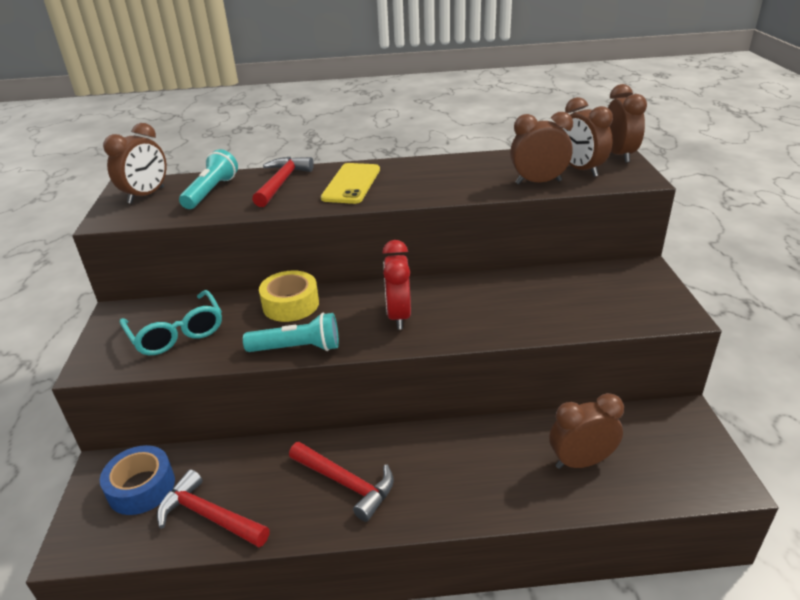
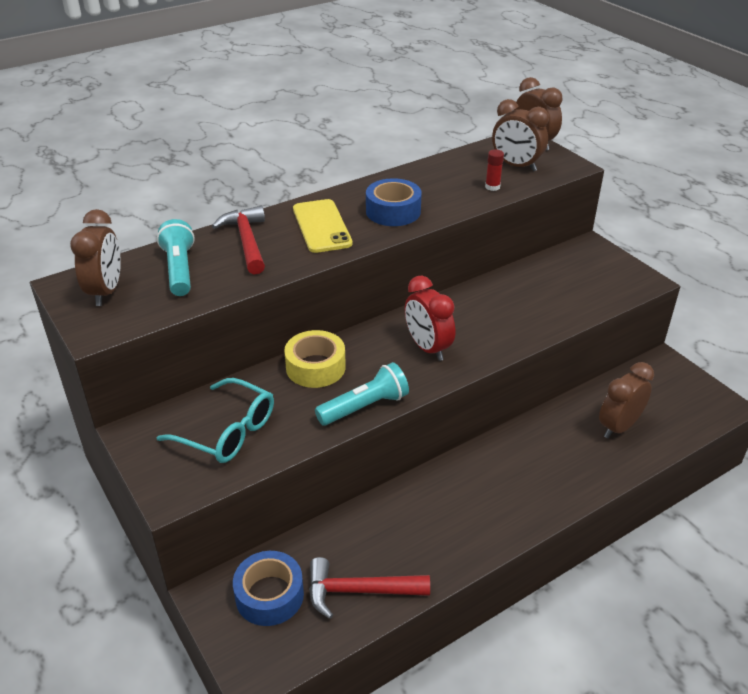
camera: 30 degrees left, 5 degrees up
(346, 483) = (454, 515): red hammer -> none
(424, 184) = (393, 211): none -> blue tape
(538, 182) = (492, 187): brown clock -> red glue stick

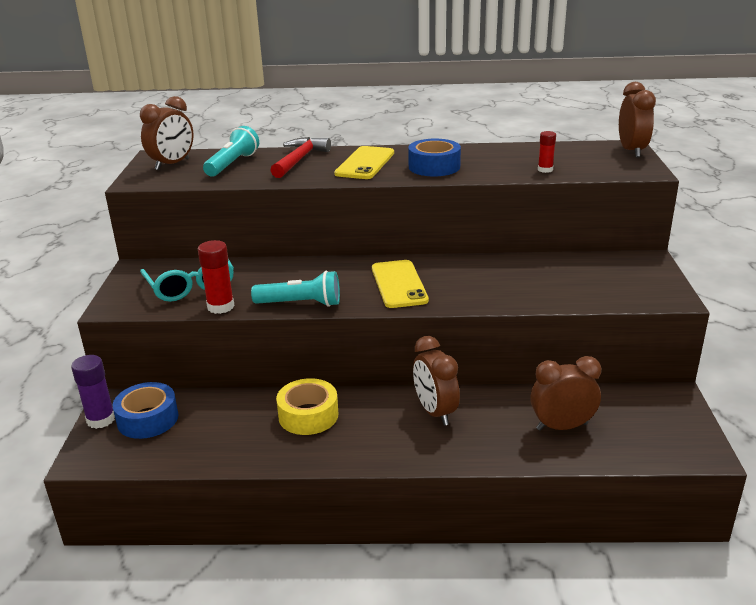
camera: 35 degrees right, 10 degrees down
(220, 622) = (101, 419): none -> purple glue stick
(290, 444) = (220, 306): none -> red glue stick
(315, 367) = (298, 270): yellow tape -> yellow tape (308, 415)
(359, 591) = (208, 444): red hammer -> none
(427, 348) = (399, 284): red clock -> yellow phone
(516, 166) = (590, 161): brown clock -> brown clock (435, 412)

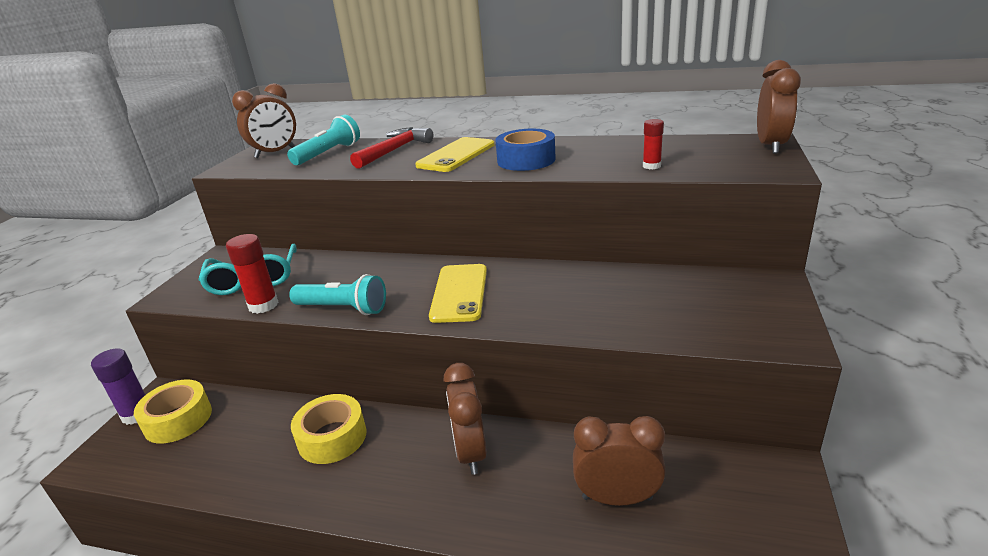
camera: 15 degrees right, 0 degrees up
(148, 419) = (178, 420): blue tape -> yellow tape

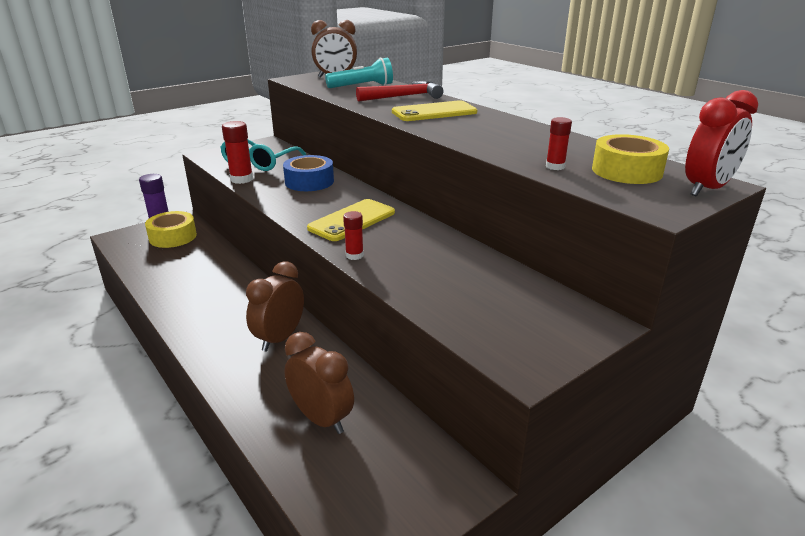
camera: 35 degrees right, 0 degrees up
(332, 437) = (224, 286): yellow tape -> yellow tape (626, 171)
(343, 309) = (275, 199): turquoise flashlight -> none
(519, 323) = (354, 255): none -> red glue stick
(526, 160) = (472, 131): blue tape -> blue tape (309, 182)
(770, 146) = (707, 189): brown clock -> red clock

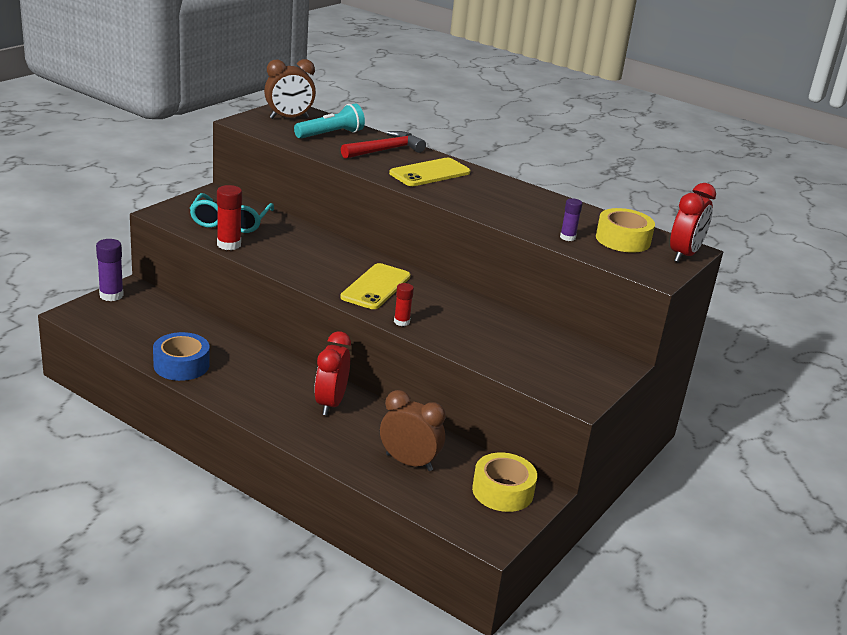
camera: 20 degrees left, 0 degrees up
(173, 237) = (139, 309): yellow tape -> yellow tape (502, 491)
(279, 338) = (330, 403): brown clock -> red clock
(309, 182) = (302, 244): blue tape -> blue tape (181, 365)
(555, 166) = (567, 237): red glue stick -> purple glue stick

